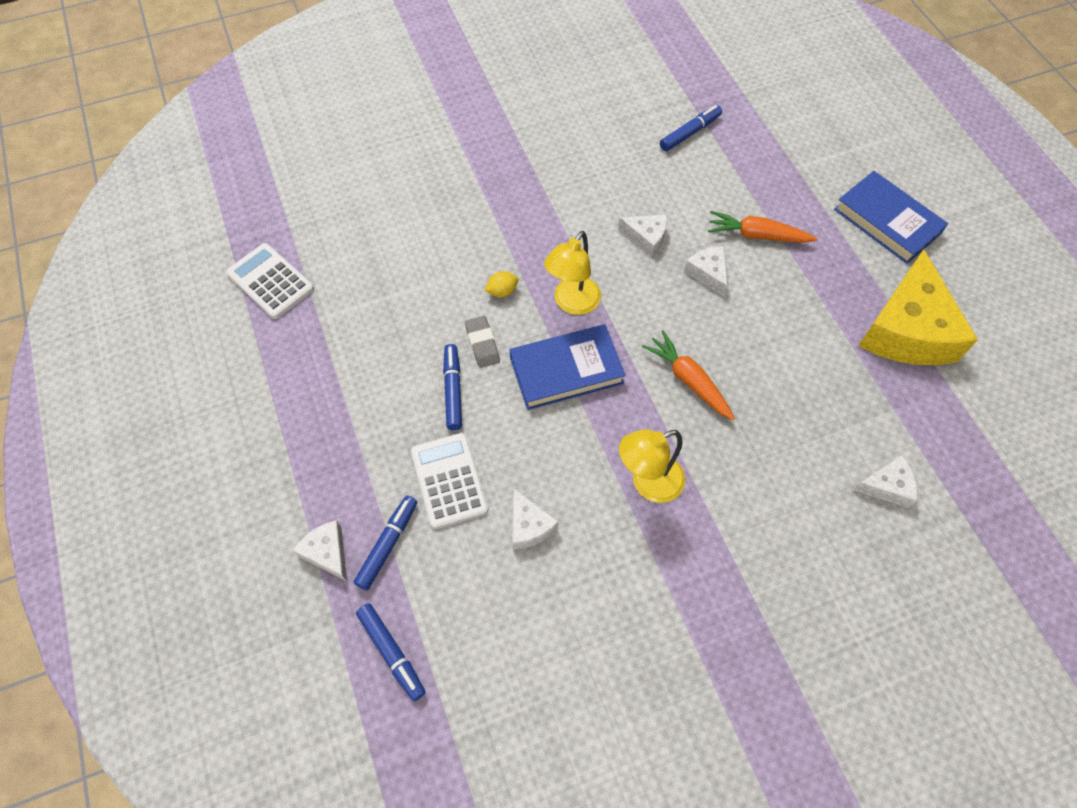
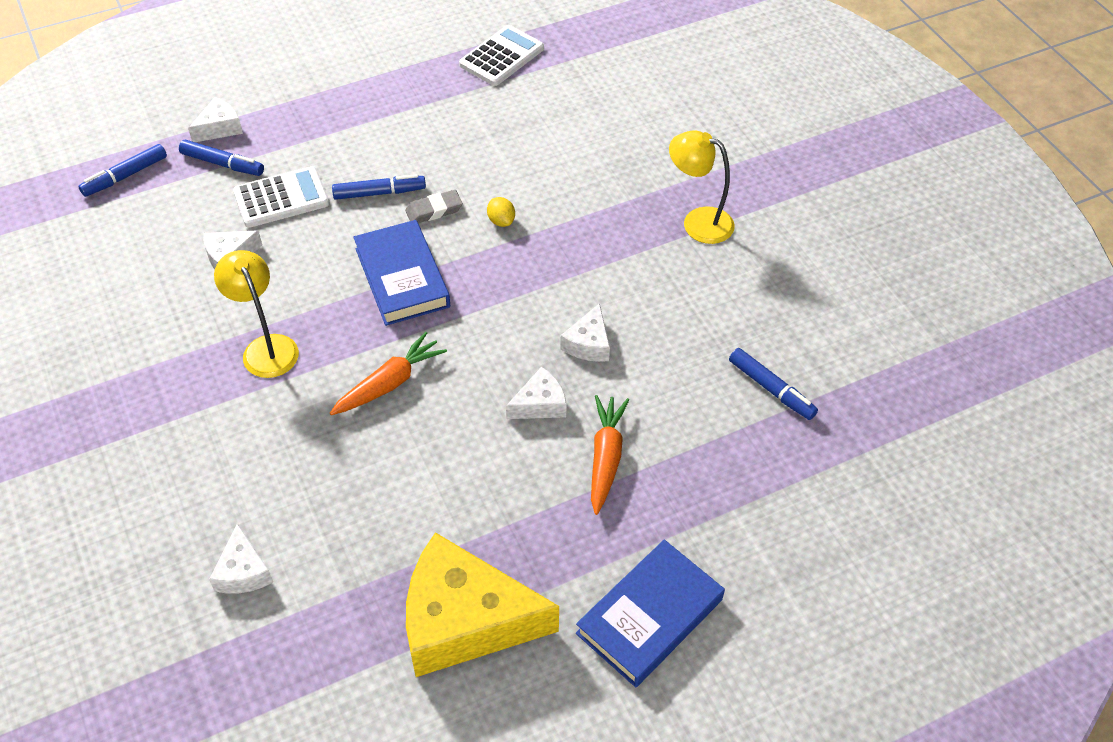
camera: 85 degrees right, 10 degrees down
(572, 303) = (488, 279): yellow lamp -> yellow lamp (698, 222)

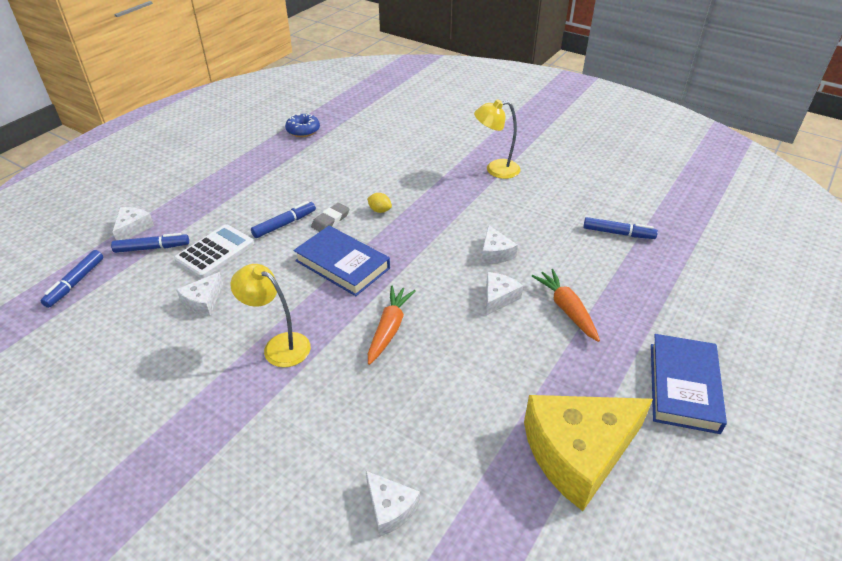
camera: 30 degrees left, 10 degrees down
(502, 57) = (303, 130): white calculator -> blue donut

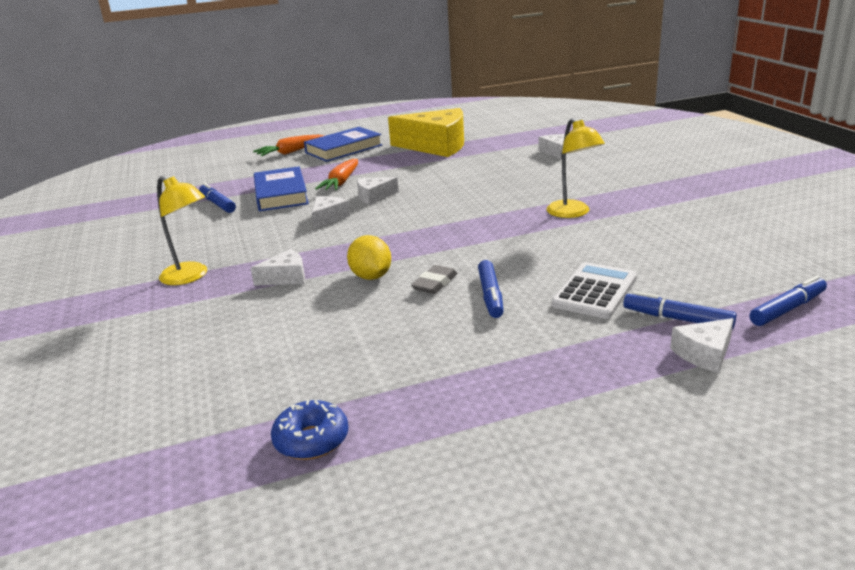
camera: 140 degrees left, 15 degrees down
(203, 301) = (628, 254): white cheese -> white cheese (286, 277)
(215, 252) = (595, 291): white calculator -> white calculator turned 135 degrees clockwise
(284, 224) = (490, 295): blue marker -> blue marker turned 90 degrees counterclockwise
(330, 220) = (435, 283): grey eraser -> grey eraser turned 45 degrees counterclockwise
(342, 264) = (467, 245): blue book -> blue book (281, 194)
(379, 210) = (371, 276): yellow lemon -> yellow lemon, size x1.63
(389, 329) = (476, 202): orange carrot -> orange carrot (291, 152)

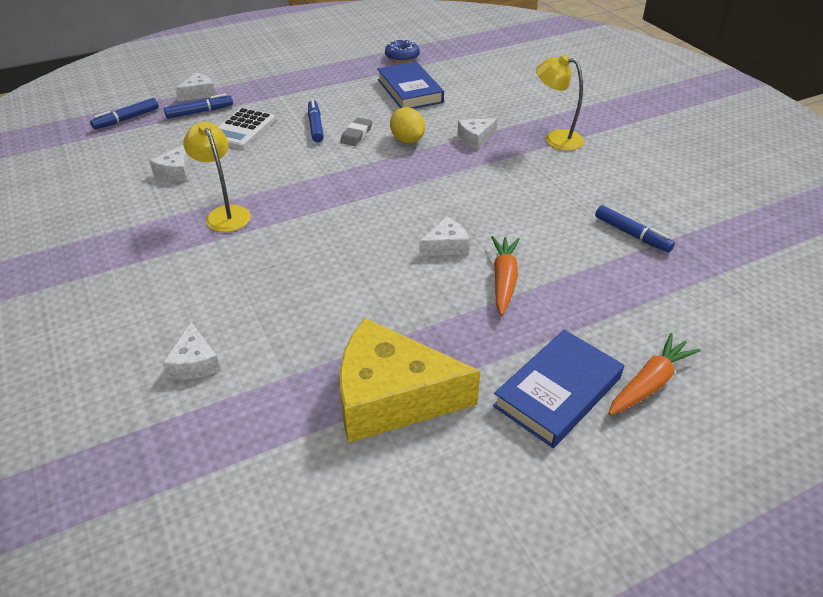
camera: 170 degrees right, 15 degrees up
(281, 194) = (568, 253): blue book -> blue book (409, 91)
(328, 218) = (481, 209): white cheese -> white cheese (175, 172)
(677, 319) = (199, 112): blue marker -> blue marker turned 45 degrees counterclockwise

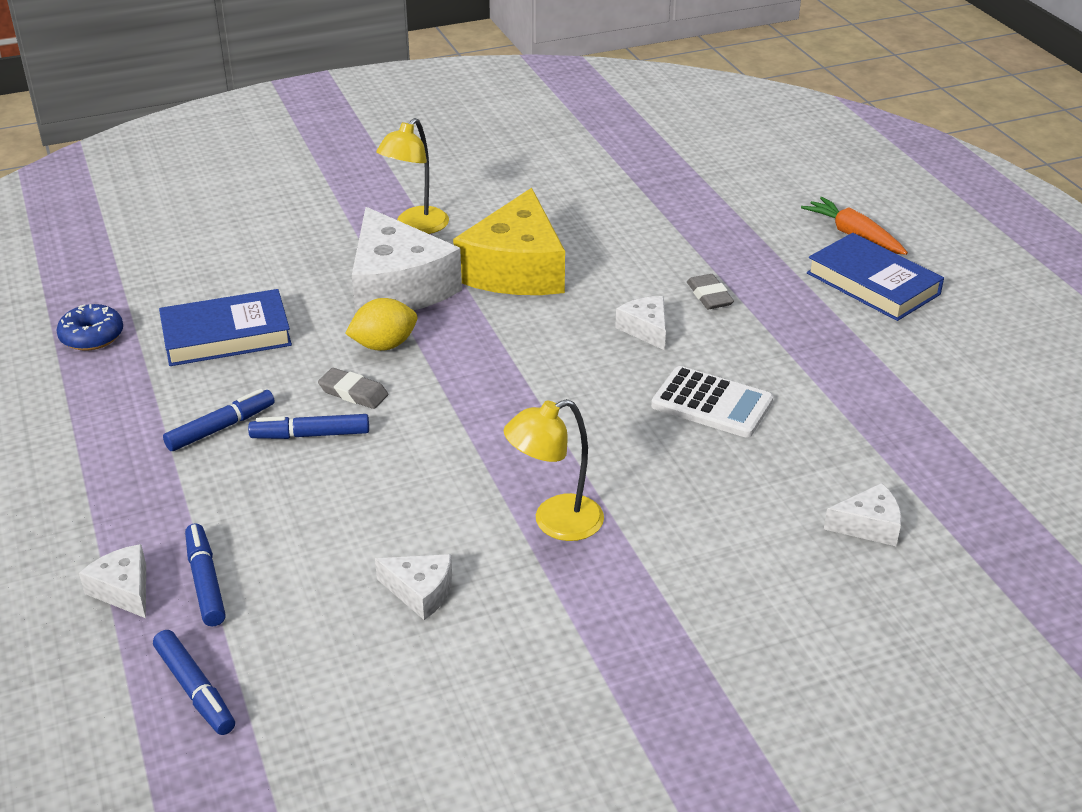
camera: 85 degrees left, 5 degrees down
(242, 129) = (294, 520): white calculator -> white calculator (712, 403)
(391, 397) = (897, 380): yellow cheese -> yellow cheese (516, 269)
(475, 138) = (397, 287): white cheese -> white cheese, size x2.19
(503, 280) = (709, 296): orange carrot -> grey eraser
(632, 234) = (631, 208): blue marker -> blue marker (221, 428)

